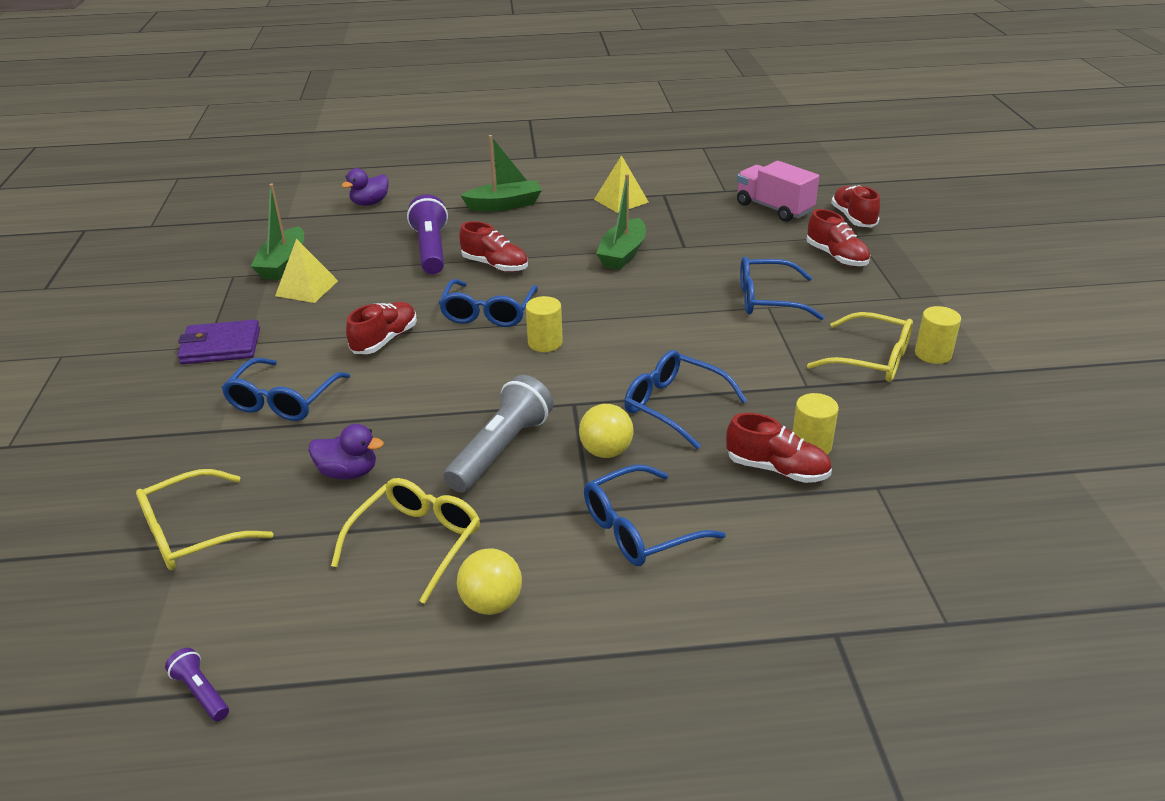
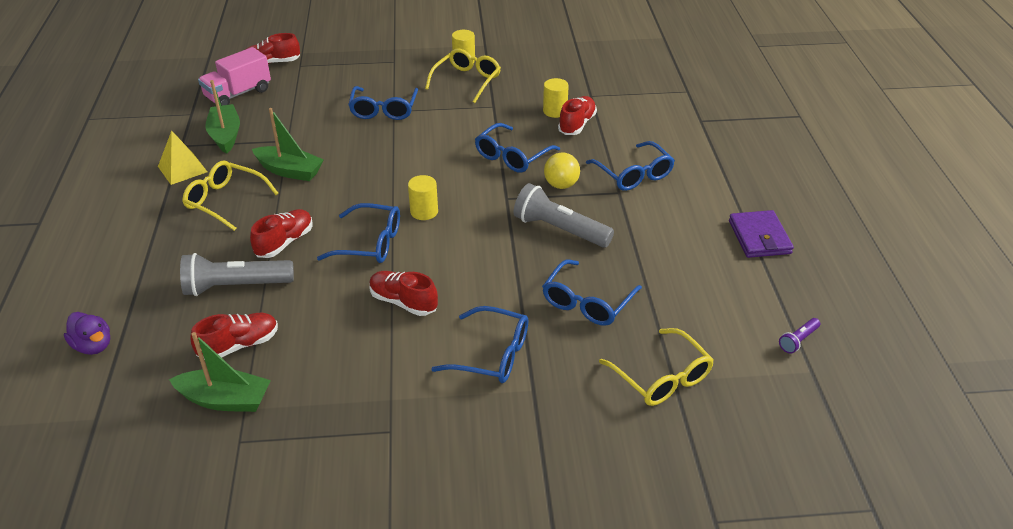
camera: 90 degrees left, 5 degrees up
(221, 346) = (394, 418): purple wallet -> purple wallet (759, 237)
(306, 288) = (289, 371): yellow pyramid -> none
(348, 472) = (587, 302): purple duck -> blue glasses
(417, 542) = (656, 262): yellow glasses -> yellow glasses (225, 201)
(431, 250) = (236, 286): purple flashlight -> grey flashlight
(491, 603) = (702, 228): yellow ball -> none
(504, 205) = (154, 241): green boat -> green boat (225, 135)
(836, 257) = (330, 77): red shoe -> red shoe (239, 345)

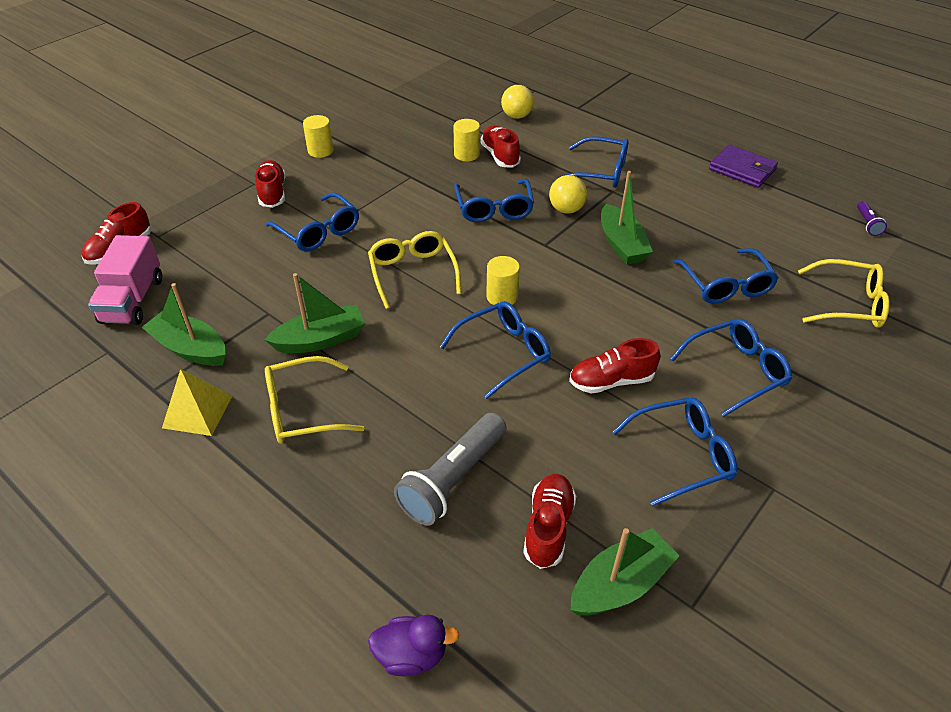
camera: 45 degrees left, 5 degrees up
(285, 242) = (429, 406): red shoe -> red shoe (272, 193)
(370, 371) = (682, 455): none -> blue glasses
(467, 81) = (352, 167): yellow glasses -> yellow glasses (412, 273)
(559, 230) = (621, 244): grey flashlight -> green boat
(638, 103) = (516, 116): none -> yellow ball

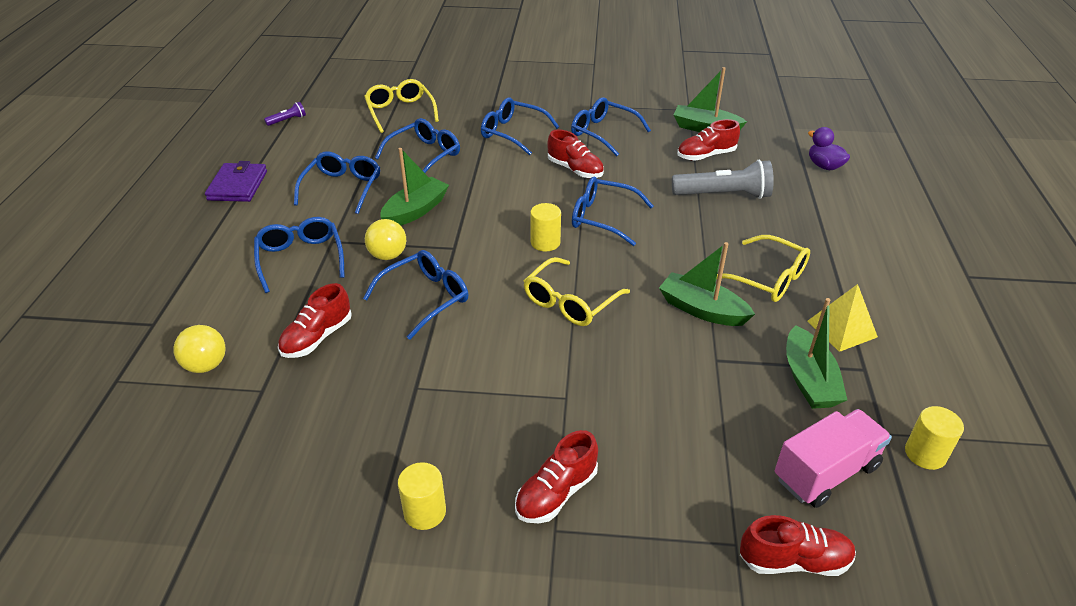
camera: 125 degrees left, 5 degrees down
(318, 231) = (580, 401): blue glasses -> blue glasses (342, 188)
(466, 154) = (332, 365): yellow cylinder -> yellow cylinder (925, 454)

